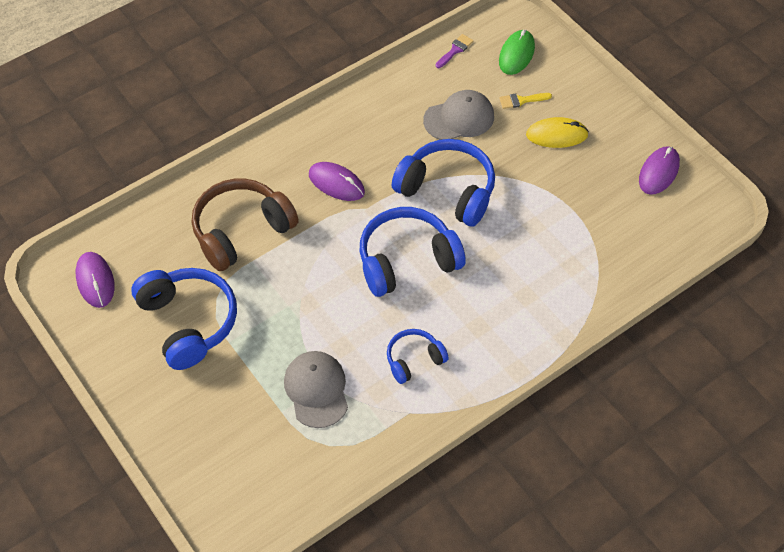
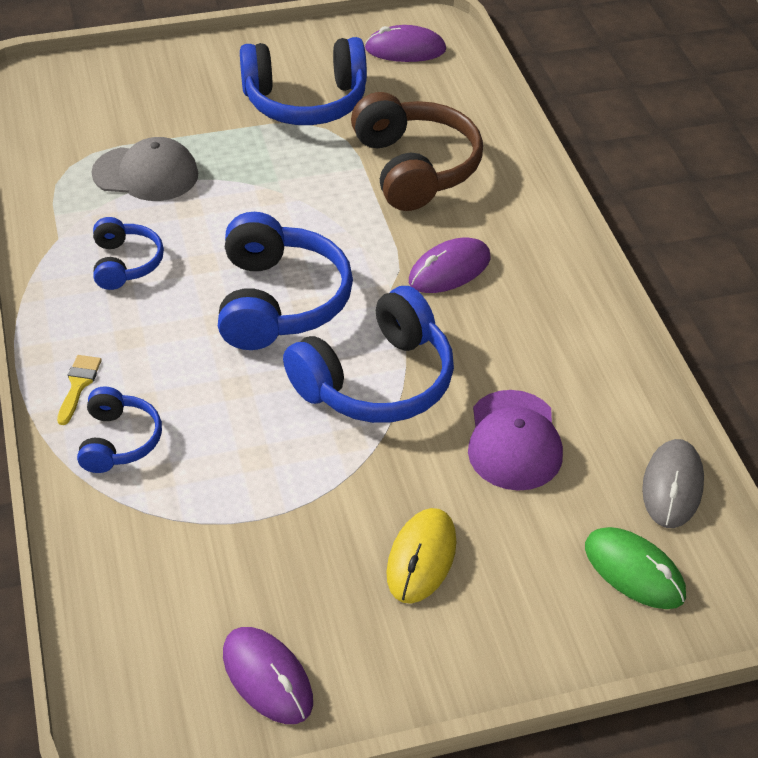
camera: 110 degrees right, 10 degrees down
(455, 50) = (672, 486): purple brush -> grey mouse
(459, 118) = (514, 441): grey cap -> purple cap
(521, 100) = (520, 537): yellow brush -> yellow brush (78, 385)
(558, 295) = (119, 441): none -> blue headphones

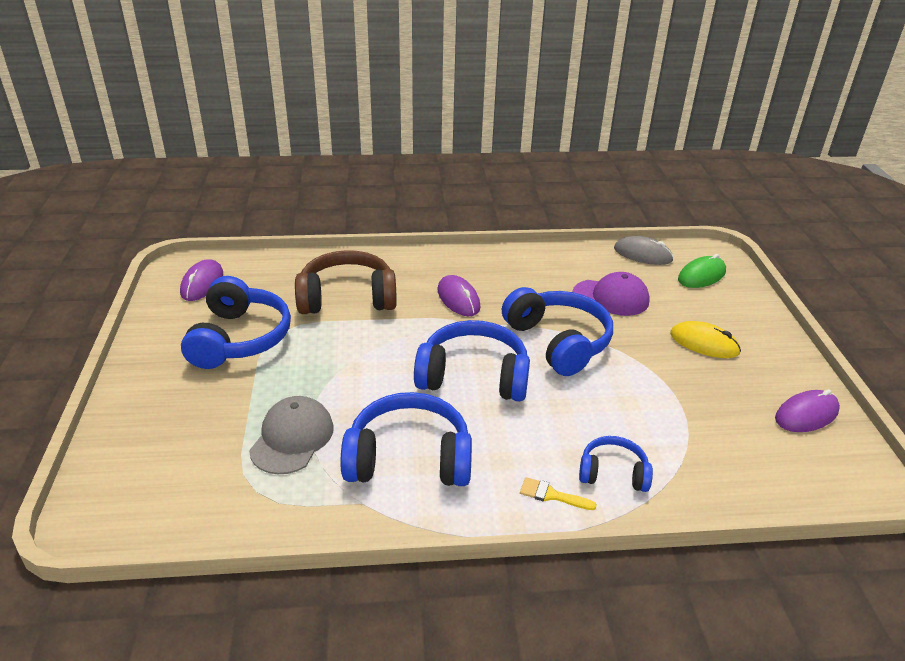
camera: 80 degrees left, 10 degrees down
(125, 263) = (409, 458): blue headphones -> blue headphones, size x1.82

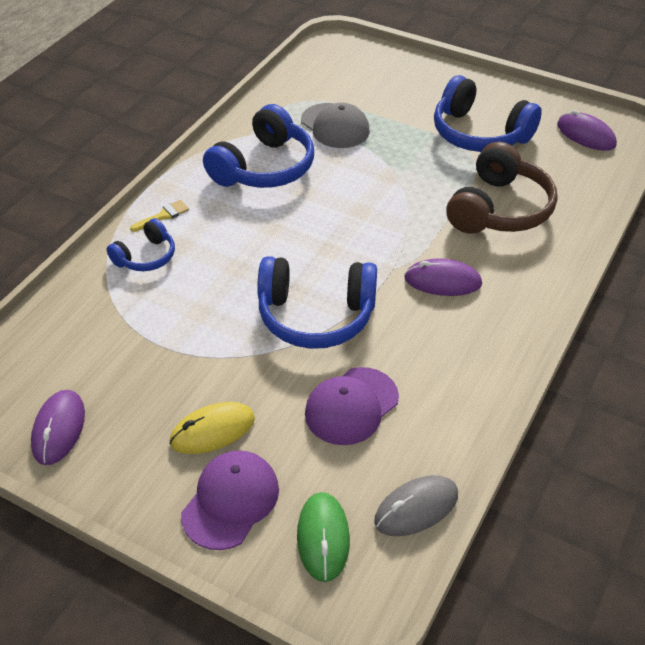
camera: 125 degrees right, 10 degrees up
(473, 376) = (318, 237): blue headphones -> none
(731, 314) = (230, 501): none -> purple cap

